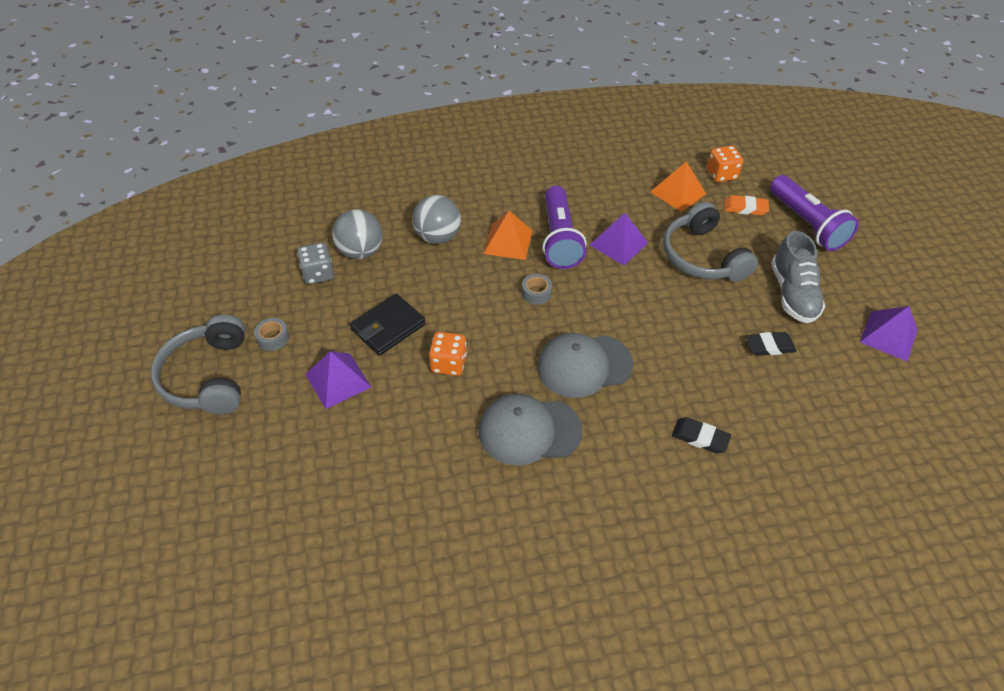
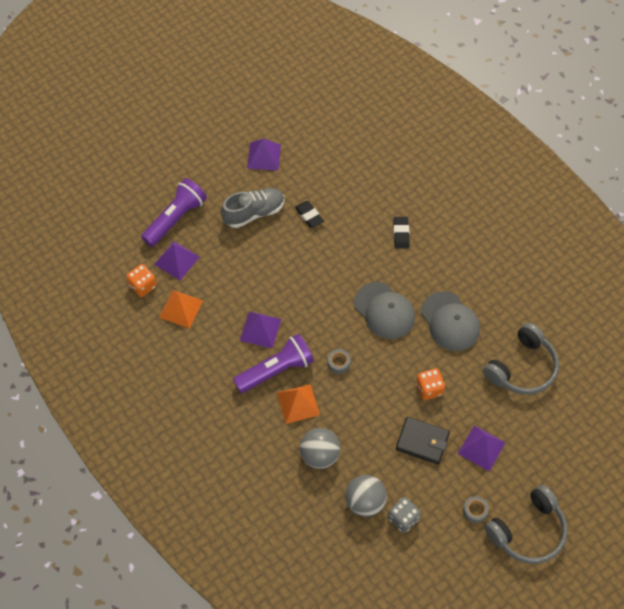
camera: 115 degrees left, 10 degrees up
(702, 257) = (246, 273): grey headphones -> grey headphones (522, 368)
(745, 208) = (177, 260): orange eraser -> purple pyramid

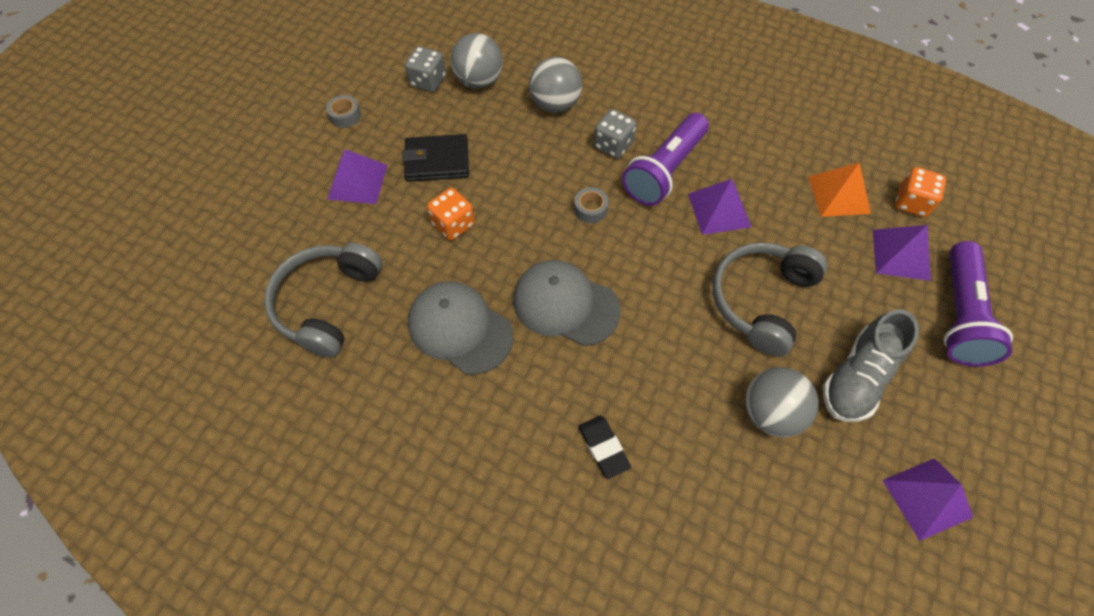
camera: 155 degrees right, 0 degrees up
(298, 403) = (613, 145): orange pyramid -> grey dice
(309, 216) = (770, 413): black eraser -> grey ball
(528, 531) = (274, 118): grey headphones -> grey headphones (761, 300)

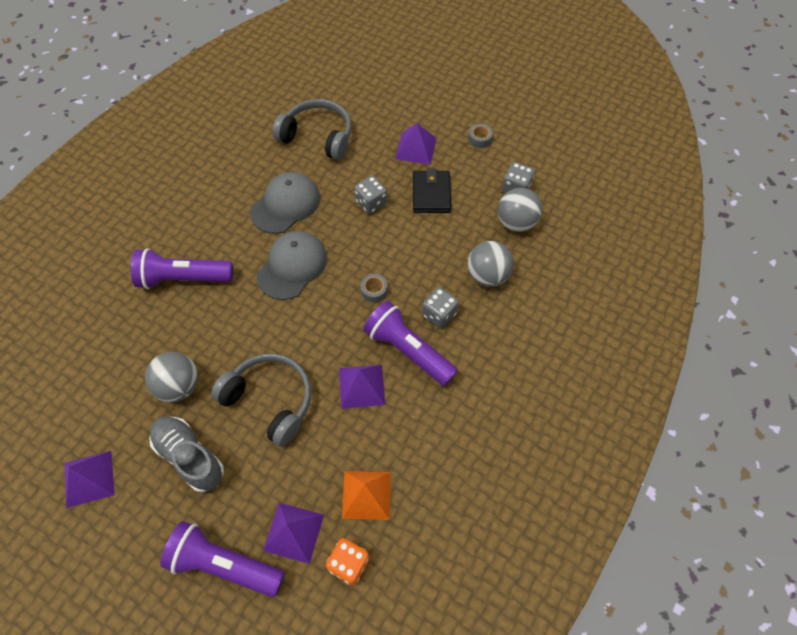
camera: 95 degrees right, 0 degrees up
(453, 224) = (371, 203): orange dice -> grey dice
(603, 447) = (183, 278): black eraser -> purple flashlight

